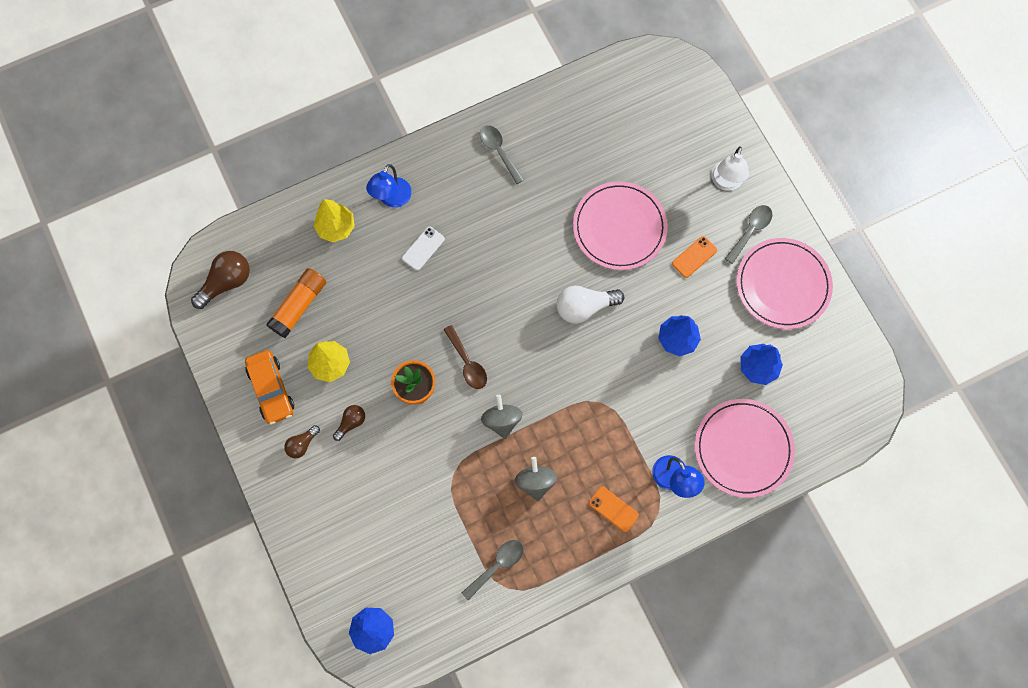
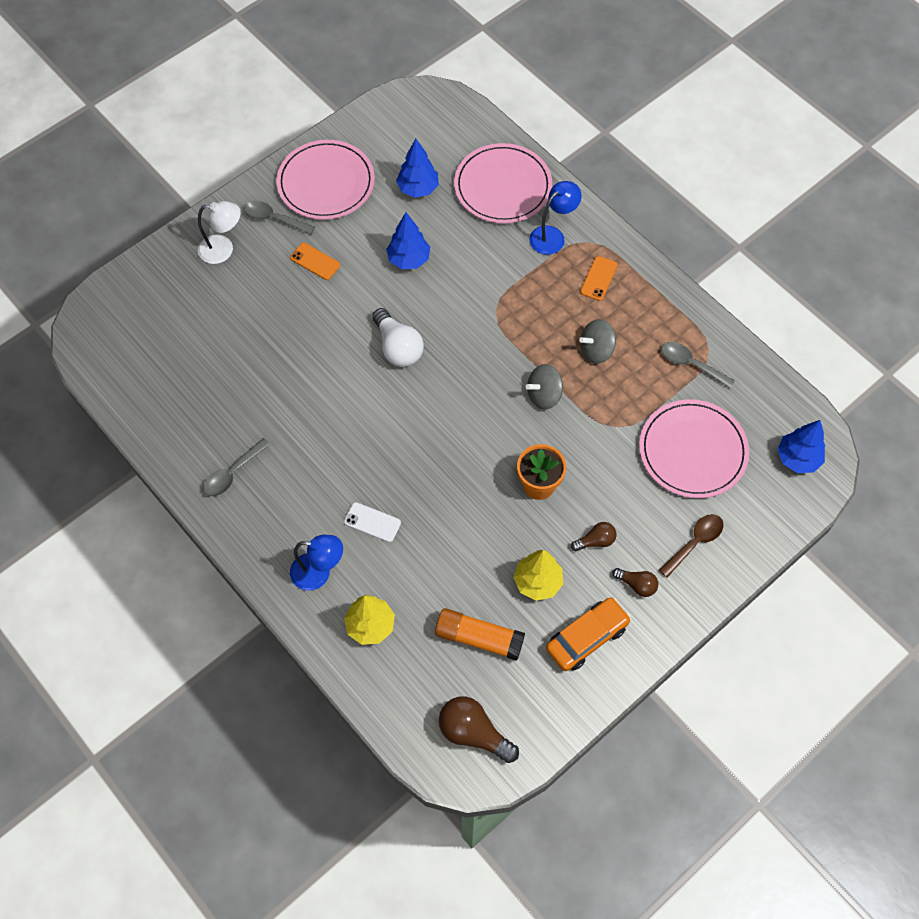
camera: 105 degrees left, 10 degrees down
(351, 422) = (595, 541): brown light bulb -> brown light bulb turned 135 degrees clockwise
(467, 362) = (492, 443): brown spoon -> brown spoon (695, 542)
(619, 227) = (298, 334): pink plate -> pink plate (692, 451)

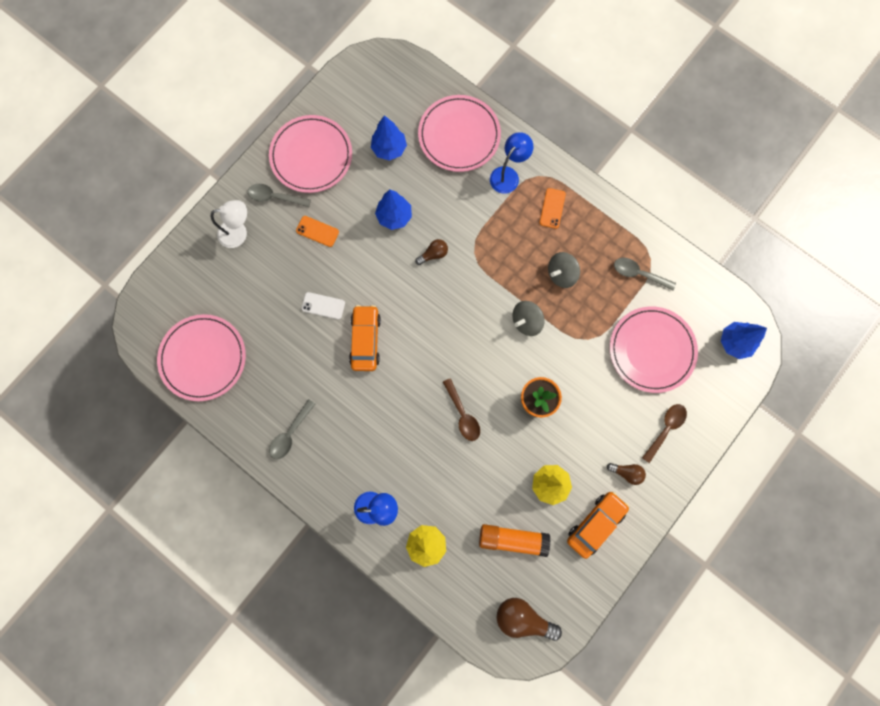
camera: 10 degrees left, 15 degrees up
(149, 375) = (203, 358): none -> pink plate
(346, 385) = (365, 340): none -> orange car
(372, 522) = (411, 456): white phone -> white phone (323, 305)
(398, 347) = (401, 299): white light bulb -> none
(446, 485) = (462, 414): none -> brown spoon
(595, 541) = (588, 441): brown light bulb -> brown light bulb (433, 254)

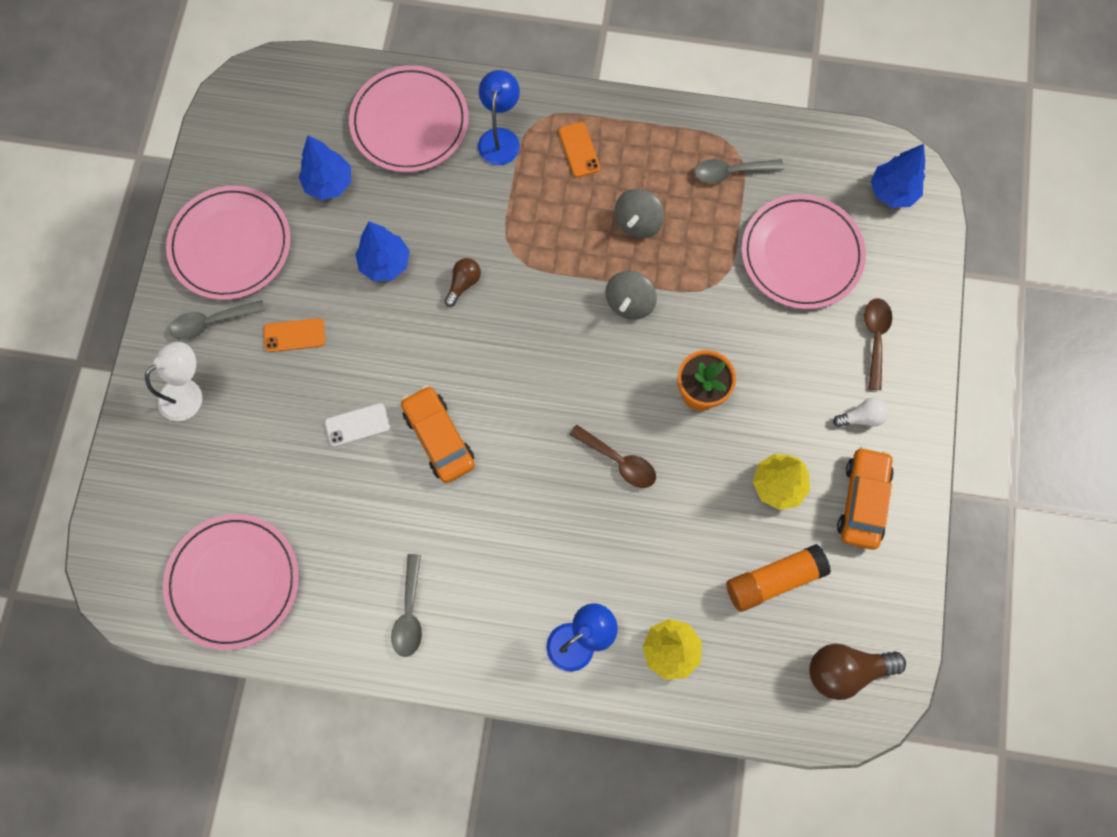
camera: 30 degrees left, 5 degrees down
(626, 472) = (861, 417): brown light bulb -> white light bulb

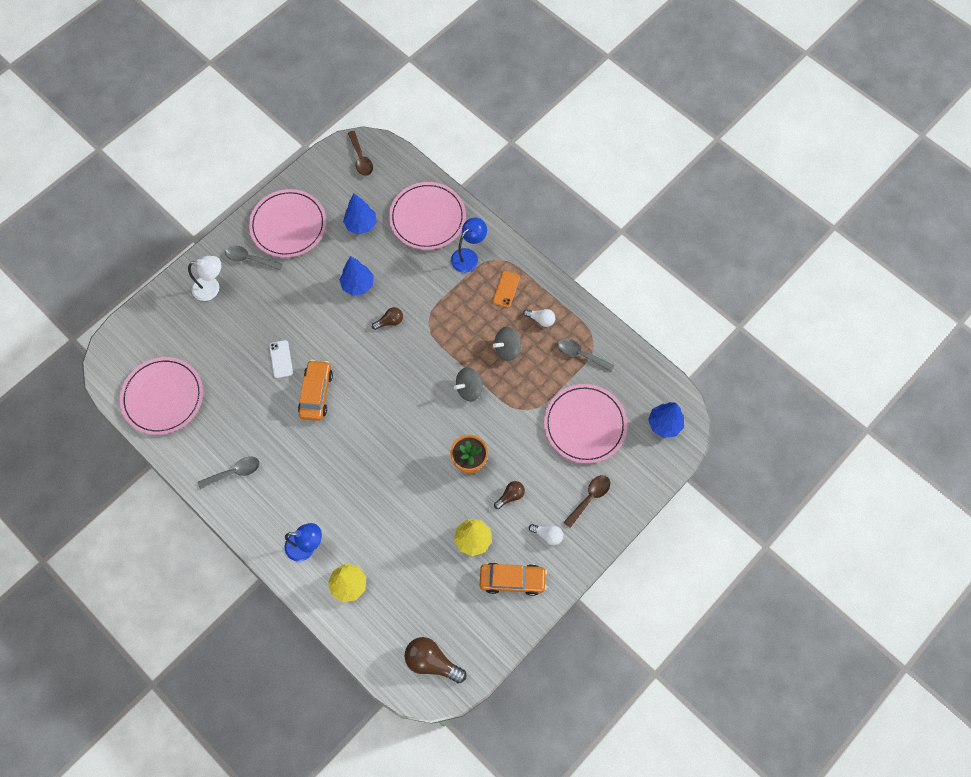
camera: 35 degrees right, 5 degrees down
(294, 335) = (285, 292): orange phone -> none
(357, 425) = (281, 359): white phone -> white phone turned 60 degrees clockwise
(409, 613) = (234, 472): grey spoon -> grey spoon turned 150 degrees counterclockwise
(619, 461) = (398, 468): brown spoon -> brown spoon (361, 158)
(651, 160) = (541, 320): none -> white light bulb
(774, 580) = (431, 587): orange glue stick -> none
(781, 400) = (510, 496): none -> brown light bulb
(862, 501) = (512, 580): orange car -> orange car turned 45 degrees clockwise

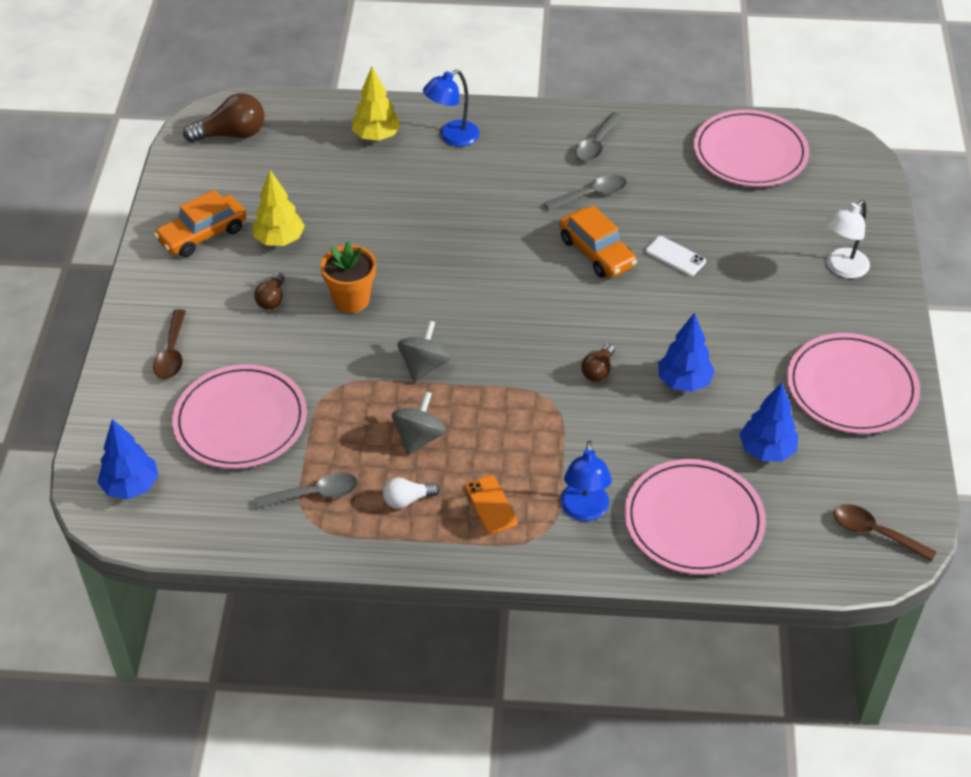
camera: 140 degrees right, 20 degrees down
(249, 259) = (843, 322): grey spoon -> grey spoon (591, 194)
(548, 535) = (195, 292): white light bulb -> none

